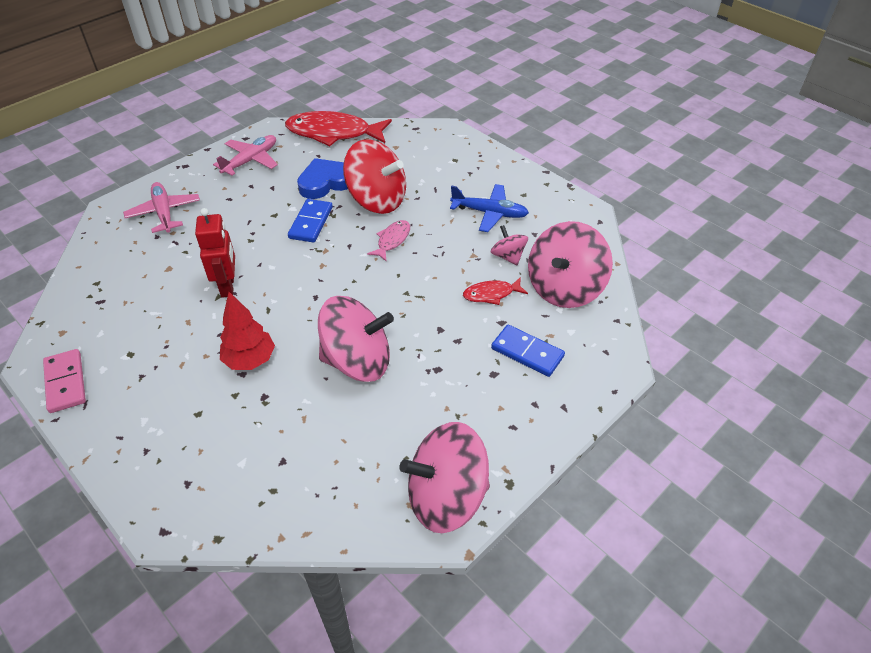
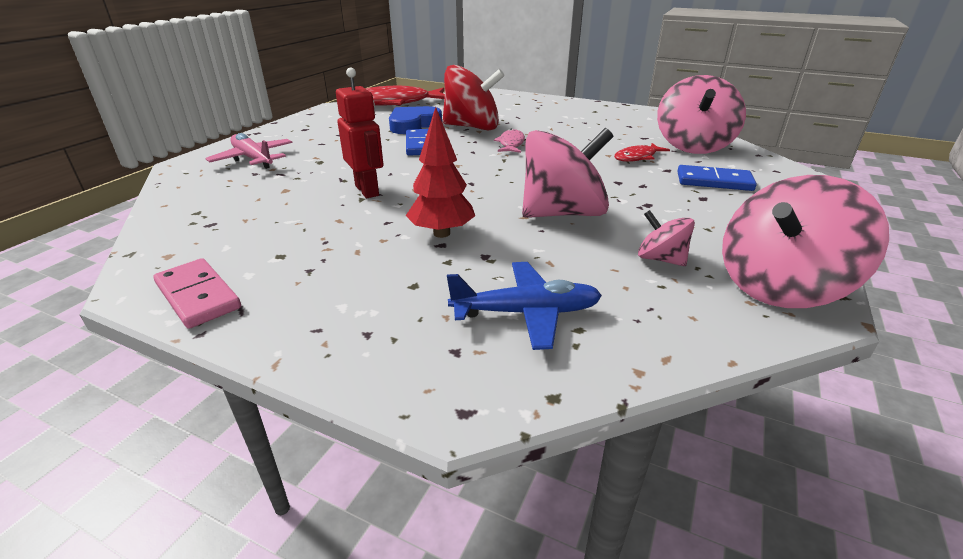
camera: 20 degrees left, 15 degrees down
(251, 160) = (326, 123): pink plane -> none
(489, 213) = (579, 121): blue plane -> blue plane (526, 313)
(508, 256) = (624, 138): pink spinning top -> pink spinning top (660, 259)

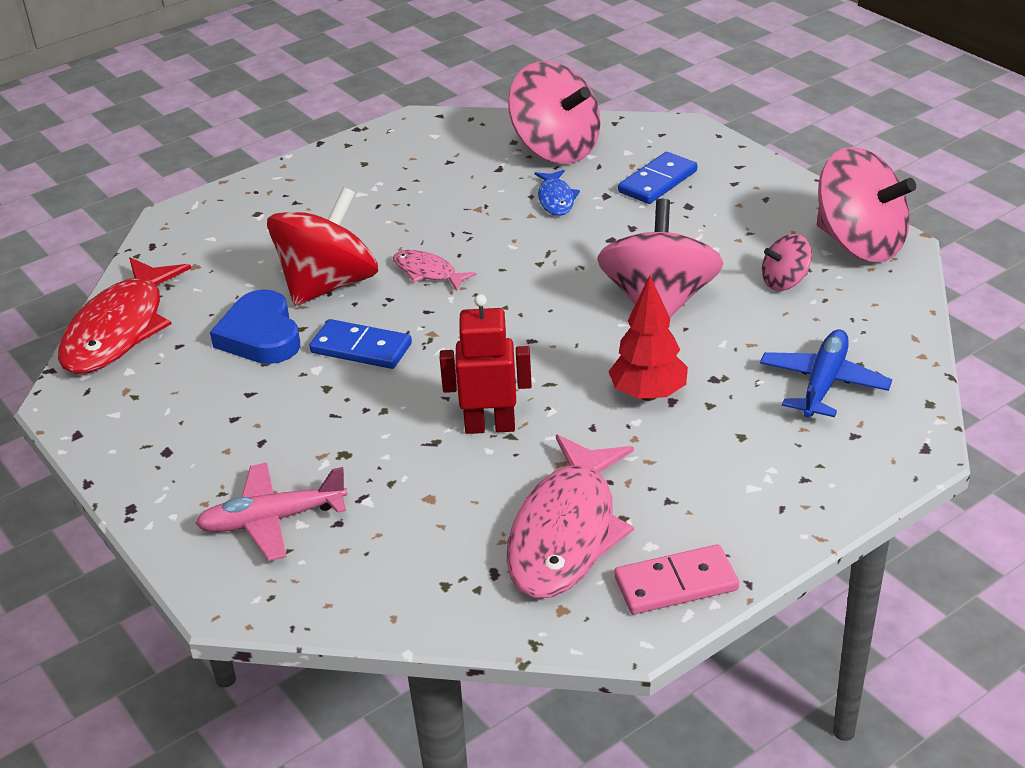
camera: 60 degrees left, 5 degrees up
(258, 238) = (566, 532): none -> pink fish
(637, 157) = (556, 199): red fish -> blue fish
(780, 286) = (859, 244): pink spinning top -> pink spinning top turned 45 degrees counterclockwise

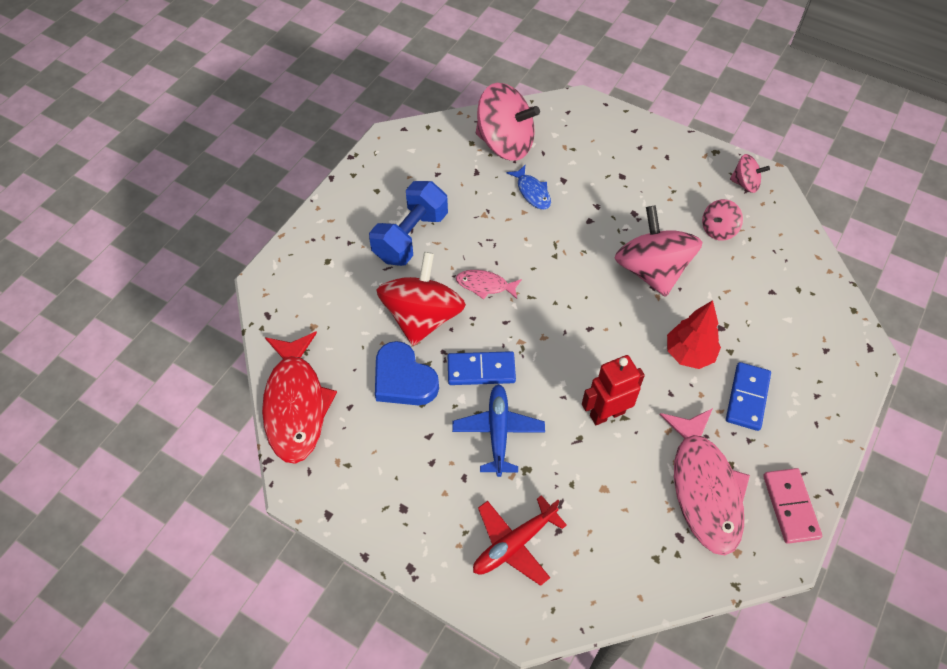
camera: 25 degrees left, 20 degrees up
(272, 520) = (514, 544): pink plane -> red plane
(371, 211) = (410, 237): none -> blue dumbbell
(657, 181) = (590, 158): blue domino -> blue domino (747, 397)
(676, 583) = (790, 506): pink domino -> pink domino turned 60 degrees counterclockwise
(823, 383) = (786, 312): blue plane -> blue plane (498, 432)
(859, 244) = (745, 183): pink spinning top -> pink spinning top, size x0.49

